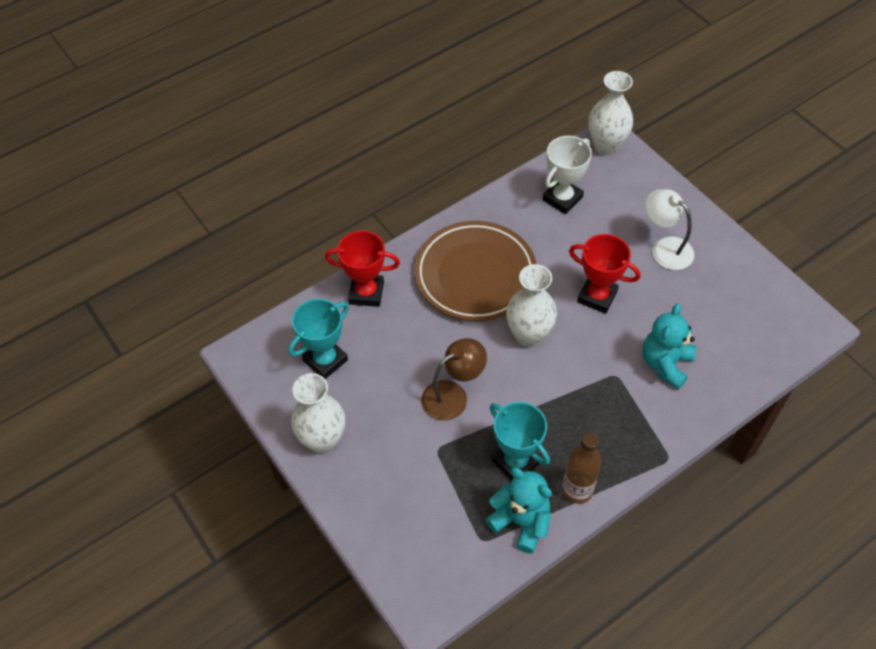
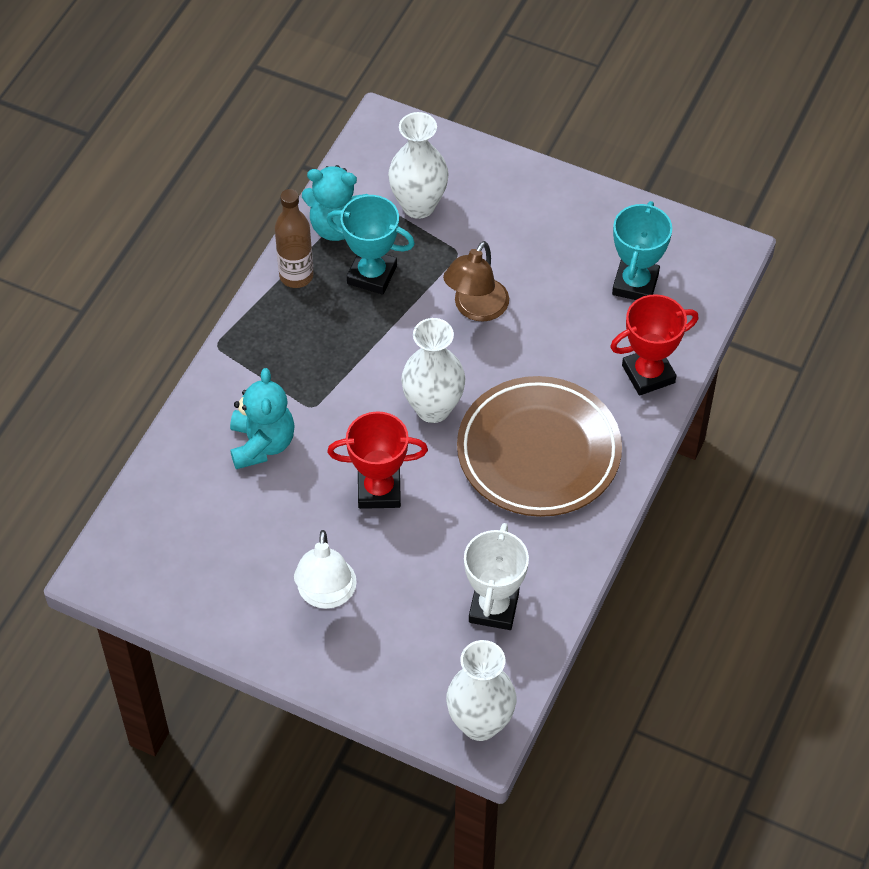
camera: 150 degrees right, 0 degrees up
(323, 440) = (577, 211): white vase -> white vase (418, 205)
(665, 248) = (326, 595): white lamp -> white lamp turned 75 degrees clockwise

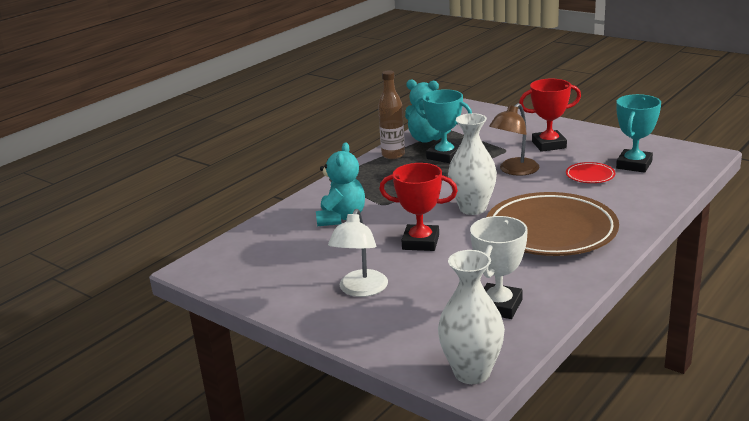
camera: 15 degrees right, 30 degrees down
(418, 205) = (483, 133): white vase -> none
(578, 316) = (590, 176): none -> red plate
(648, 374) = (642, 201): red trophy -> red trophy (549, 145)

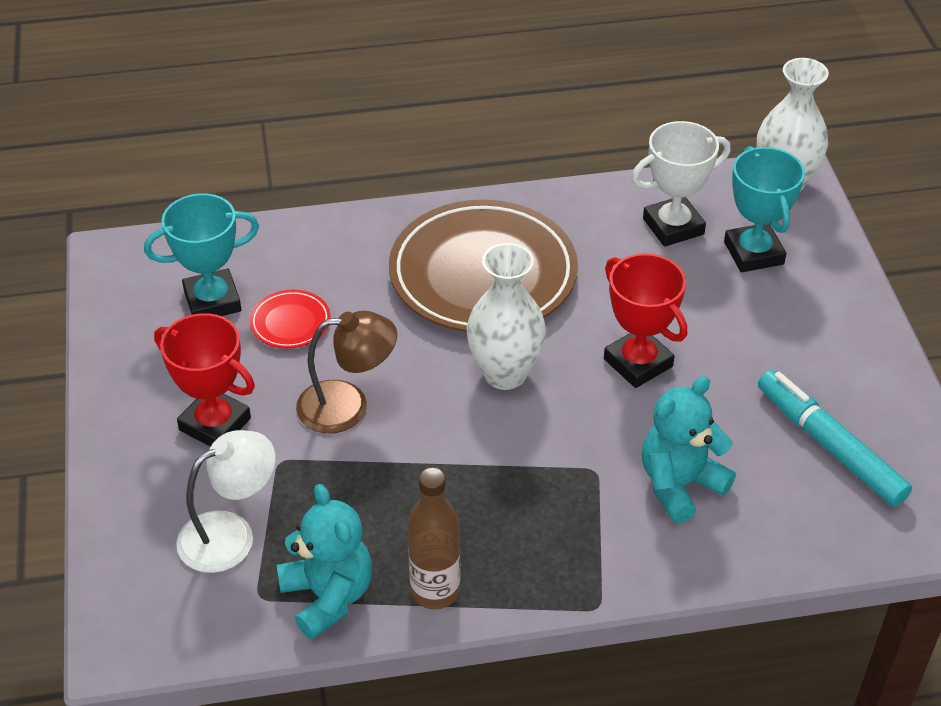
camera: 140 degrees left, 20 degrees up
(286, 263) = (829, 446): none -> turquoise marker
(361, 290) = (783, 339): white lamp -> white lamp (230, 534)
(444, 156) = (374, 520): turquoise trophy -> turquoise trophy (753, 253)

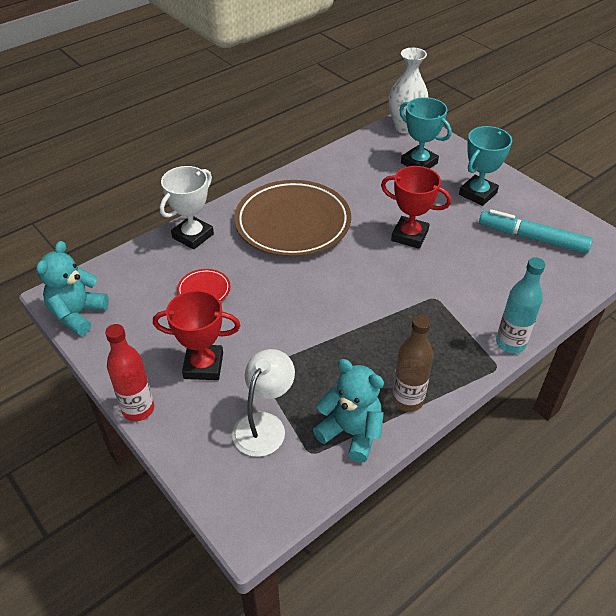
camera: 30 degrees left, 0 degrees up
(100, 443) = (138, 409): none -> red bottle
(212, 301) = (146, 297): turquoise trophy -> turquoise trophy (478, 194)
(348, 405) = (275, 321): brown lamp -> none
(505, 373) = (347, 268): white vase -> none
(647, 584) = (510, 343): none -> turquoise bottle
(673, 226) = (370, 164): white trophy -> white trophy (193, 236)
(680, 484) = (482, 286): turquoise teddy bear -> turquoise teddy bear (77, 314)

